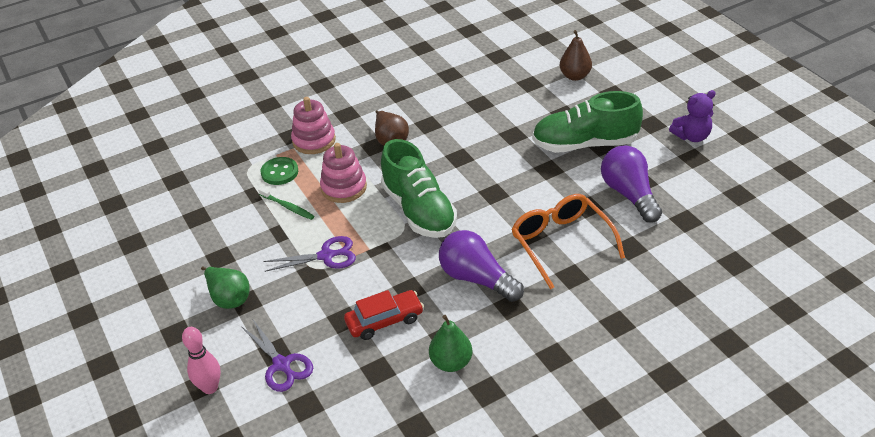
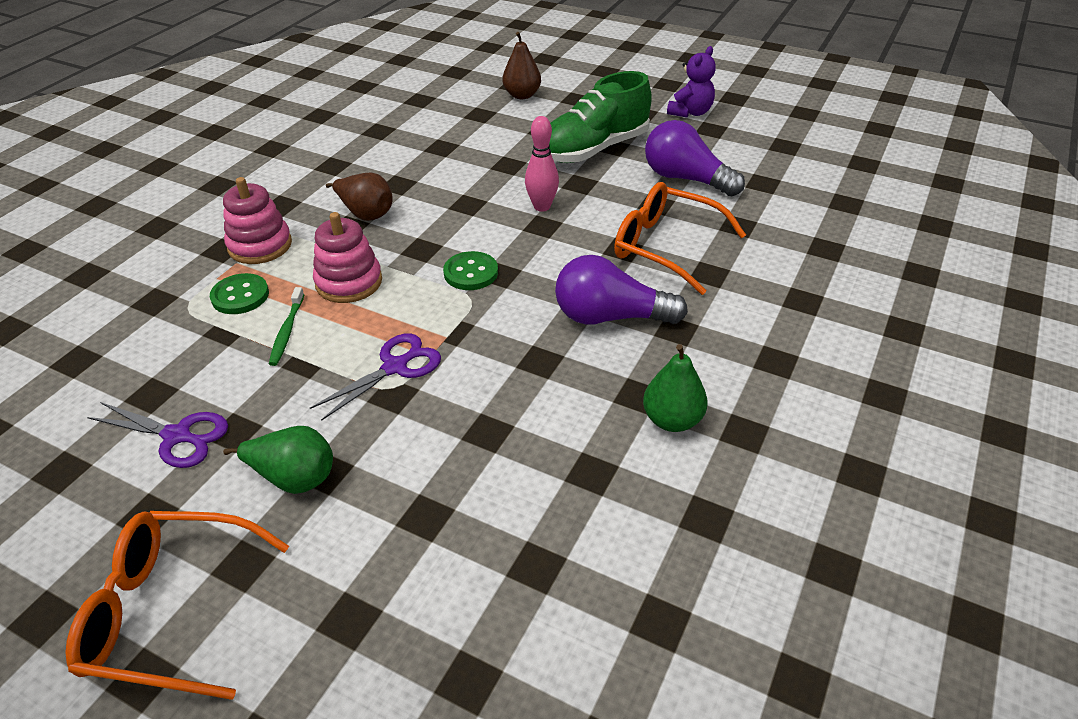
camera: 35 degrees left, 0 degrees up
(132, 340) = (170, 611): none -> orange glasses
(210, 387) = (367, 616): pink bowling pin -> pink bowling pin (542, 207)
(281, 364) = (452, 529): purple scissors -> purple scissors (177, 436)
(287, 207) = (287, 331): green toothbrush -> green toothbrush turned 90 degrees clockwise
(384, 321) = (544, 410): red car -> none
(419, 210) = (471, 273): green shoe -> green button

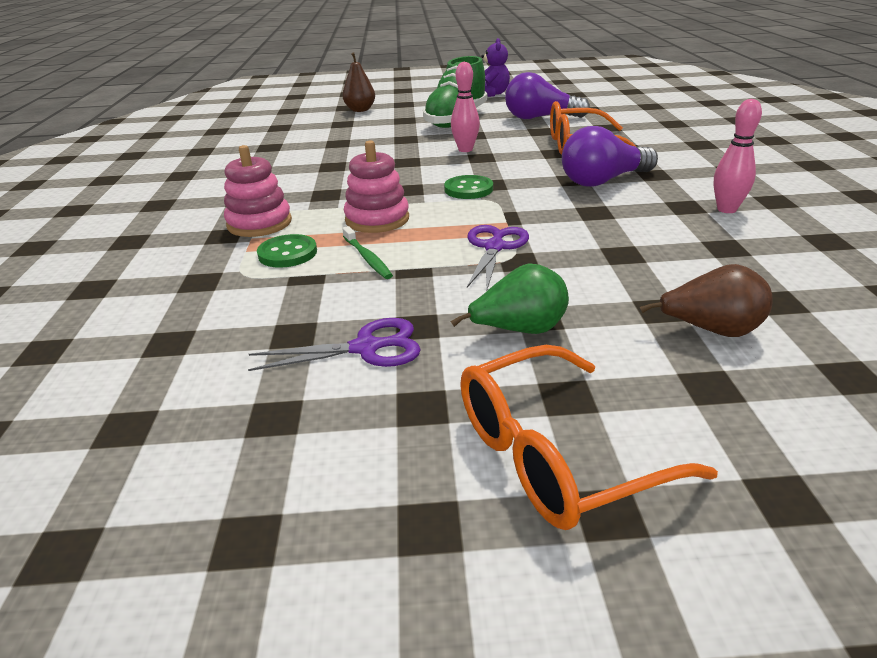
camera: 30 degrees left, 10 degrees down
(366, 214) = (330, 185): brown pear -> brown pear (710, 330)
(672, 420) = (726, 209): green pear -> pink bowling pin

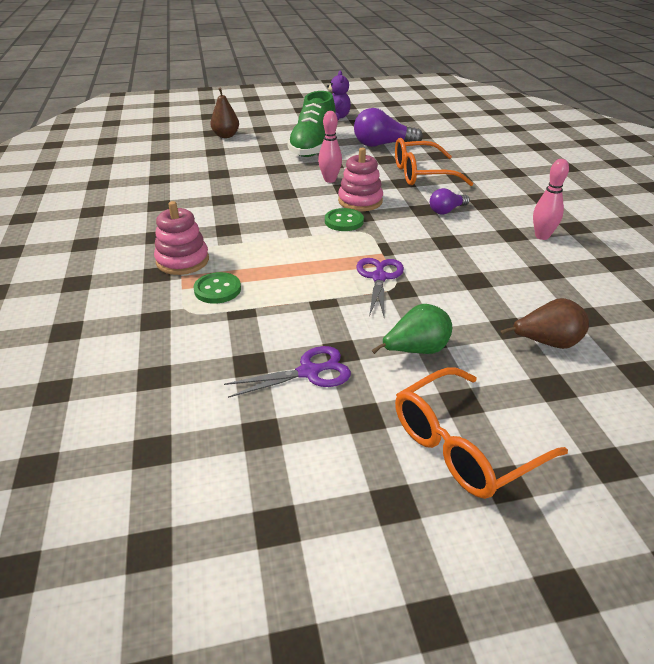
camera: 10 degrees left, 5 degrees up
(367, 258) = (283, 291): green toothbrush -> none
(377, 219) = (279, 254): pink stacking toy -> pink stacking toy (360, 201)
(603, 181) = (446, 210): purple light bulb -> purple light bulb, size x0.57

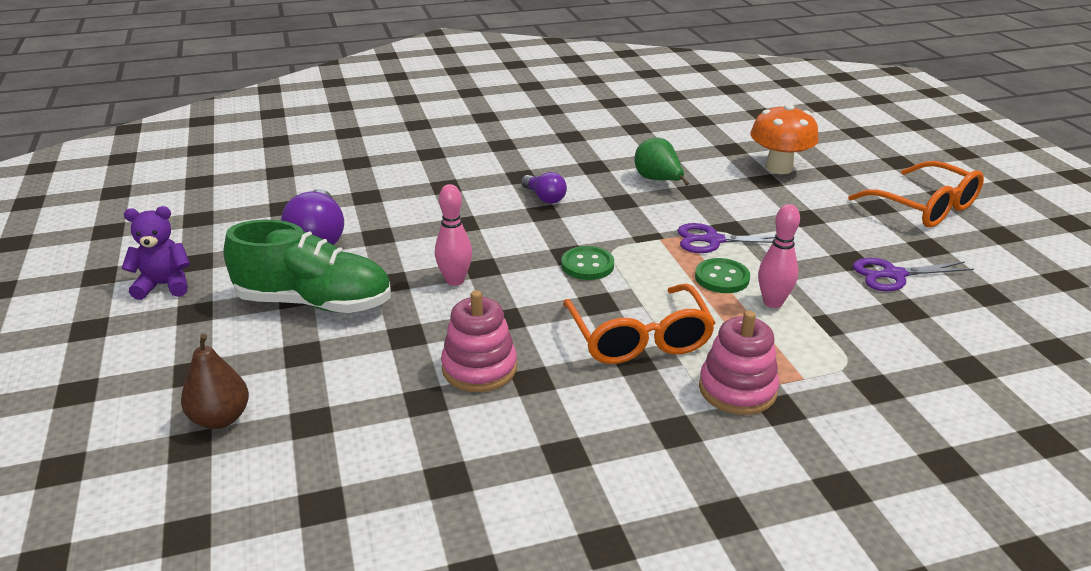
camera: 95 degrees left, 5 degrees down
(217, 289) = (791, 348): green button -> green button (722, 278)
(309, 372) = (894, 275): purple scissors -> purple scissors turned 75 degrees counterclockwise
(360, 201) = (526, 254): pink stacking toy -> pink stacking toy (479, 368)
(416, 350) = (826, 222): green pear -> green pear (658, 180)
(421, 174) = (435, 210): orange glasses -> orange glasses (639, 338)
(542, 236) = (594, 152): pink bowling pin -> pink bowling pin (772, 302)
(546, 343) = (779, 168): brown pear -> orange mushroom

